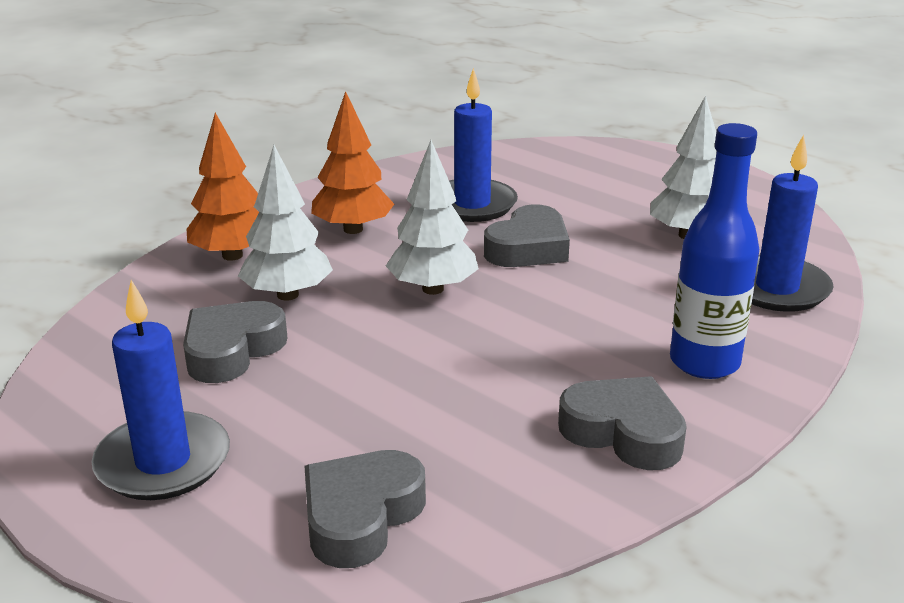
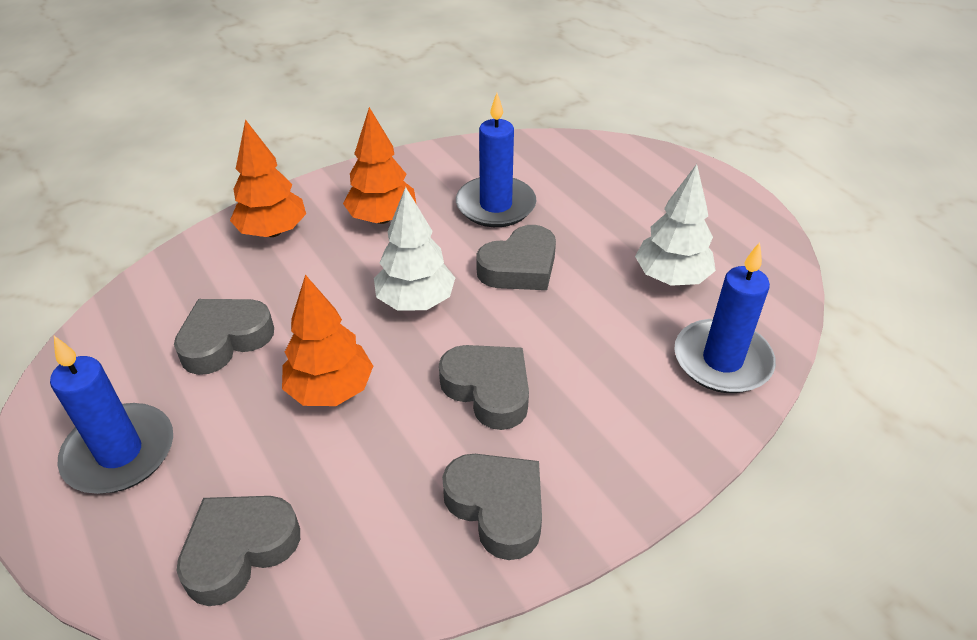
camera: 15 degrees right, 15 degrees up
(287, 295) = (295, 285): white tree -> none
(382, 372) = (330, 390): none -> orange tree
(556, 345) = (488, 390): none -> grey heart
(704, 362) = (609, 439): blue bottle -> none

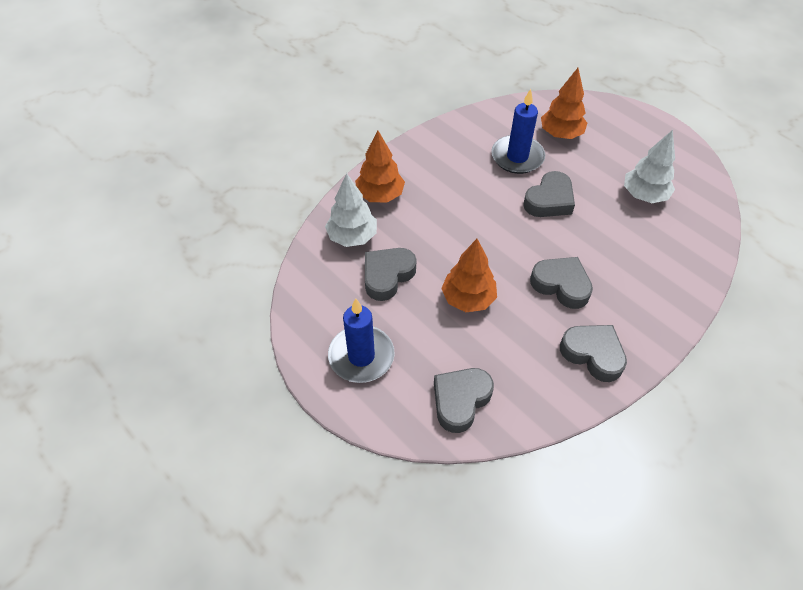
camera: 10 degrees left, 10 degrees up
(382, 218) = (447, 176): orange tree -> orange tree (561, 134)
(415, 301) = (494, 233): white tree -> white tree (352, 237)
(722, 360) = (689, 247): blue candle -> none

